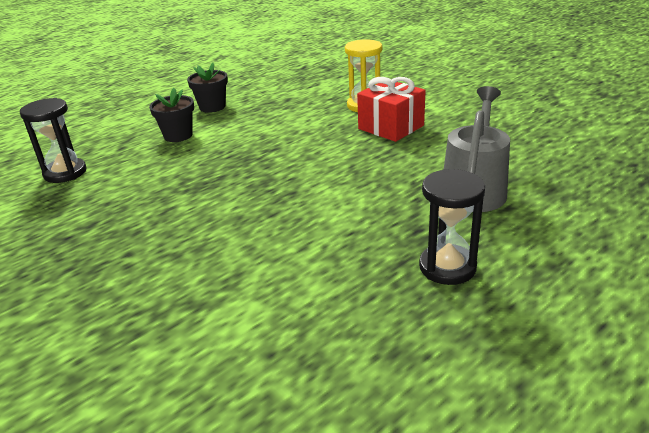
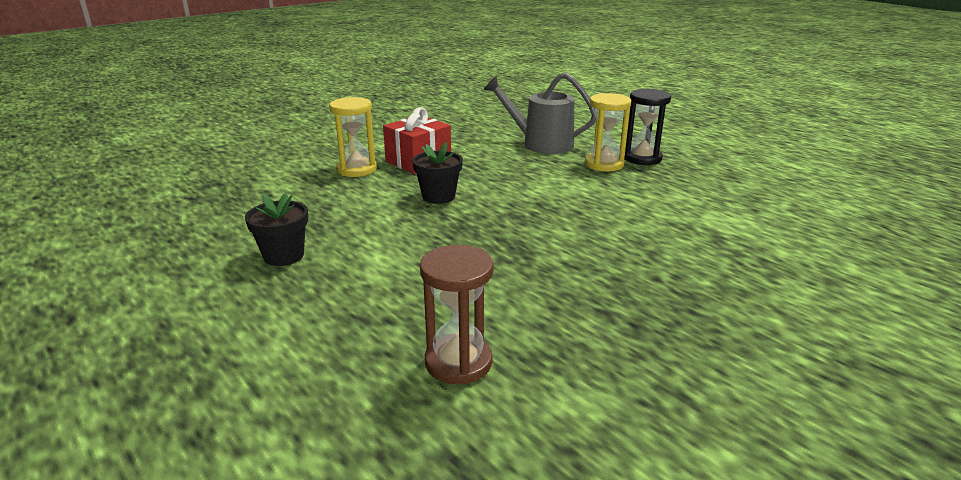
camera: 90 degrees left, 5 degrees down
(65, 173) = (458, 362): black hourglass -> brown hourglass
(178, 135) = (371, 275): black flower pot -> black flower pot (438, 196)
(414, 234) = (604, 164): none -> yellow hourglass

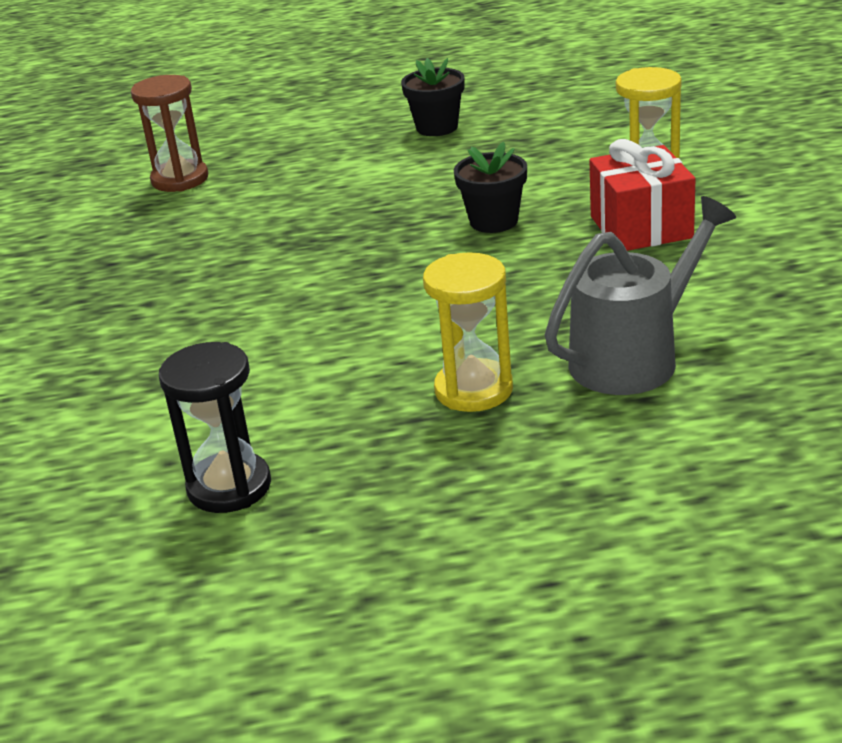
camera: 125 degrees right, 5 degrees up
(642, 158) = (460, 445): black hourglass -> black hourglass (229, 486)

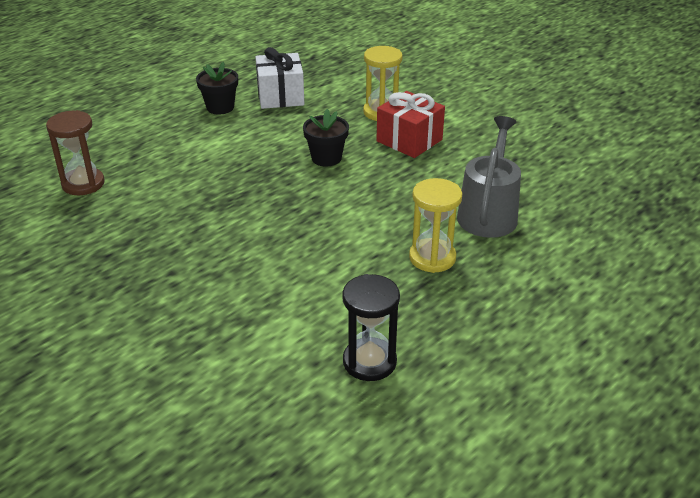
camera: 40 degrees left, 5 degrees up
(531, 130) = (280, 96): none -> white gift

